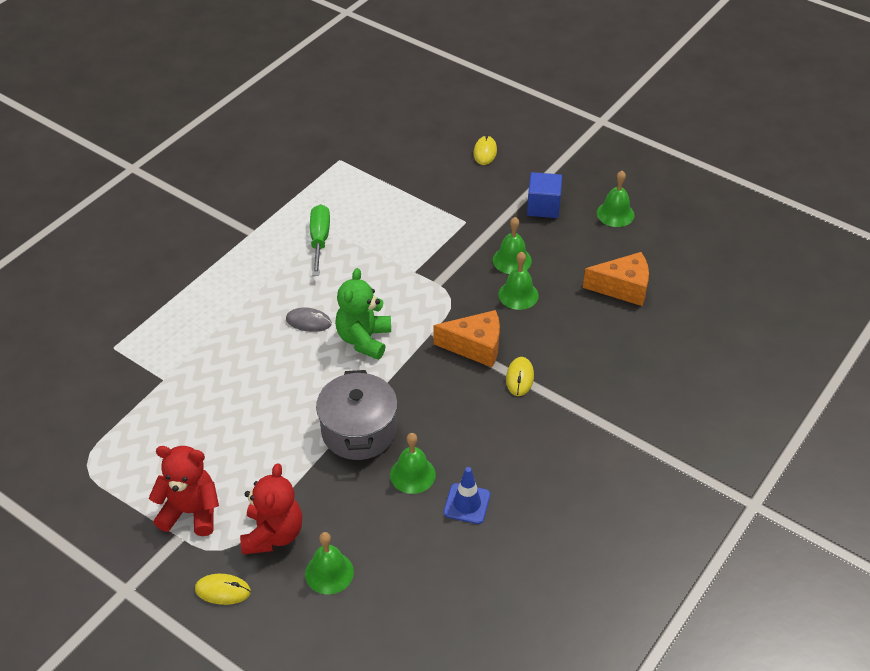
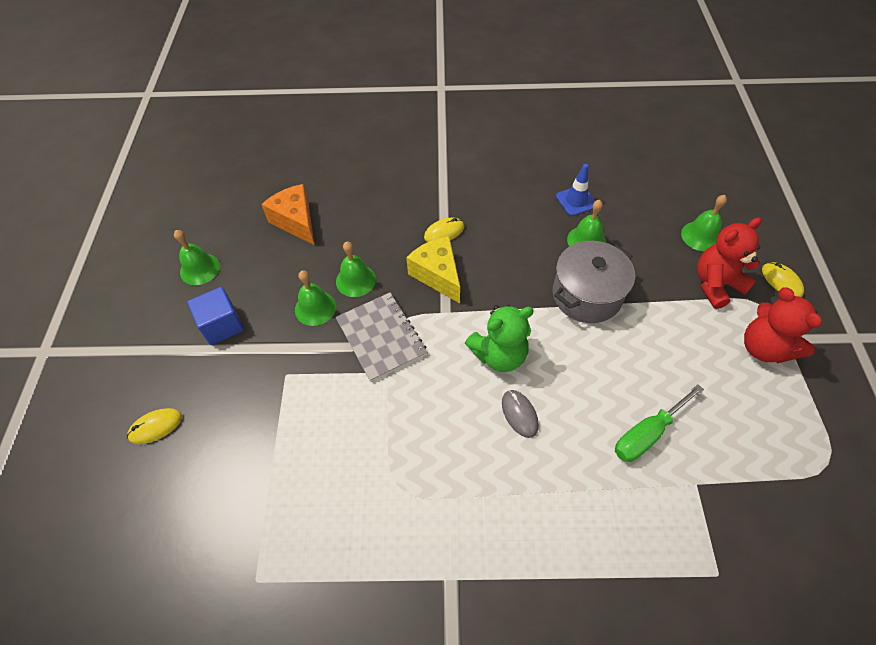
camera: 125 degrees left, 10 degrees up
(320, 240) = (407, 491): green screwdriver -> green screwdriver (647, 434)
(447, 283) = (381, 337): none -> grey notebook
(475, 347) = (437, 275): orange cheese -> yellow cheese

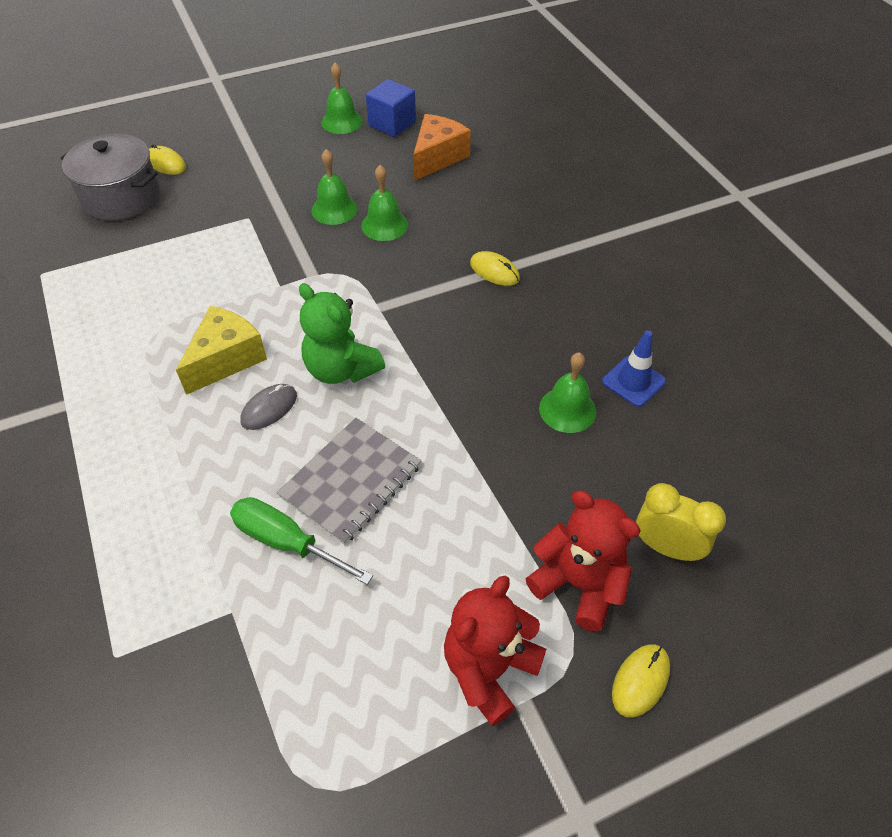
camera: 65 degrees right, 5 degrees down
(222, 325) = (285, 159): blue cube -> blue cube (392, 124)
(381, 337) = (321, 267): grey notebook -> grey notebook (351, 481)
(437, 275) = (427, 285): yellow cheese -> yellow cheese (226, 359)
(586, 295) = (473, 431): grey pot -> grey pot (121, 197)
(701, 236) = (666, 547): green bell -> yellow clock

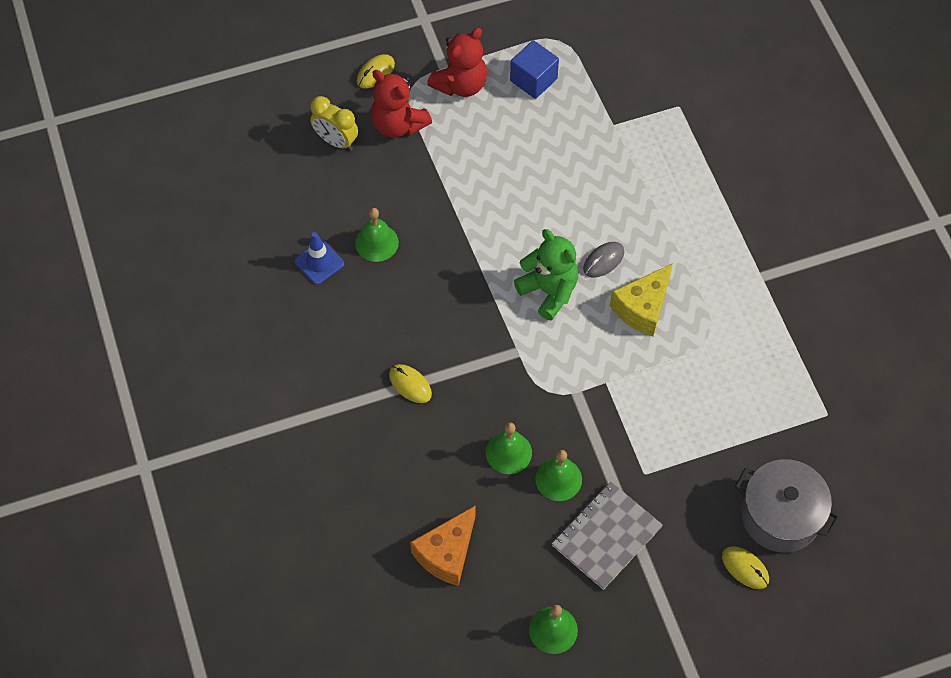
camera: 175 degrees left, 10 degrees up
(286, 542) = (583, 163): green screwdriver -> none
(351, 481) = (541, 200): grey notebook -> grey notebook (606, 536)
(392, 124) = (494, 620): blue cube -> blue cube (533, 80)

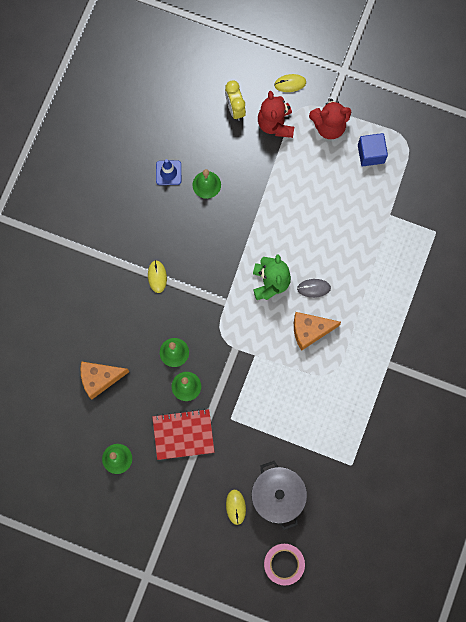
camera: 40 degrees right, 15 degrees up
(606, 536) = (183, 434): grey notebook -> red notebook
(642, 308) = (310, 331): yellow cheese -> orange cheese
(861, 586) = (284, 564): none -> pink tape

